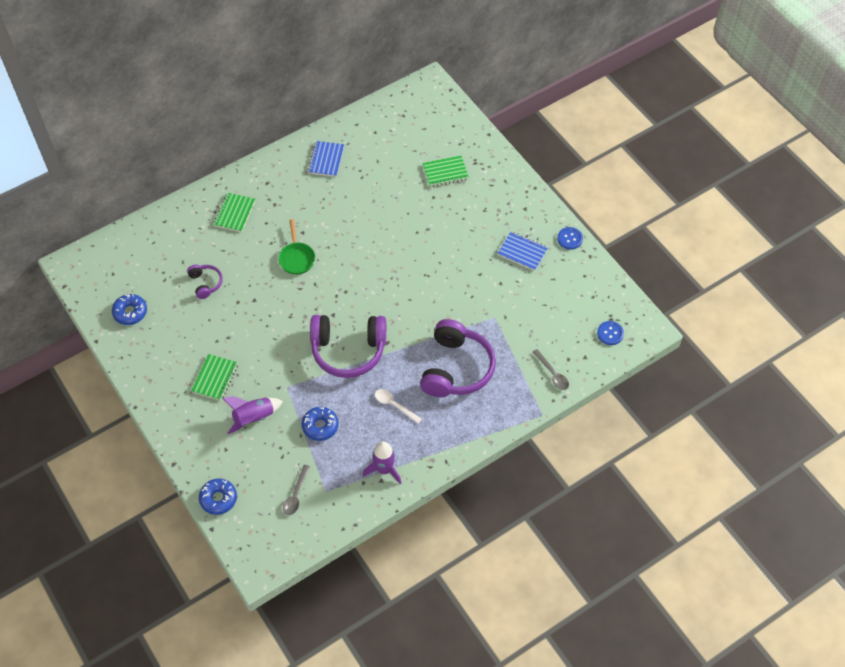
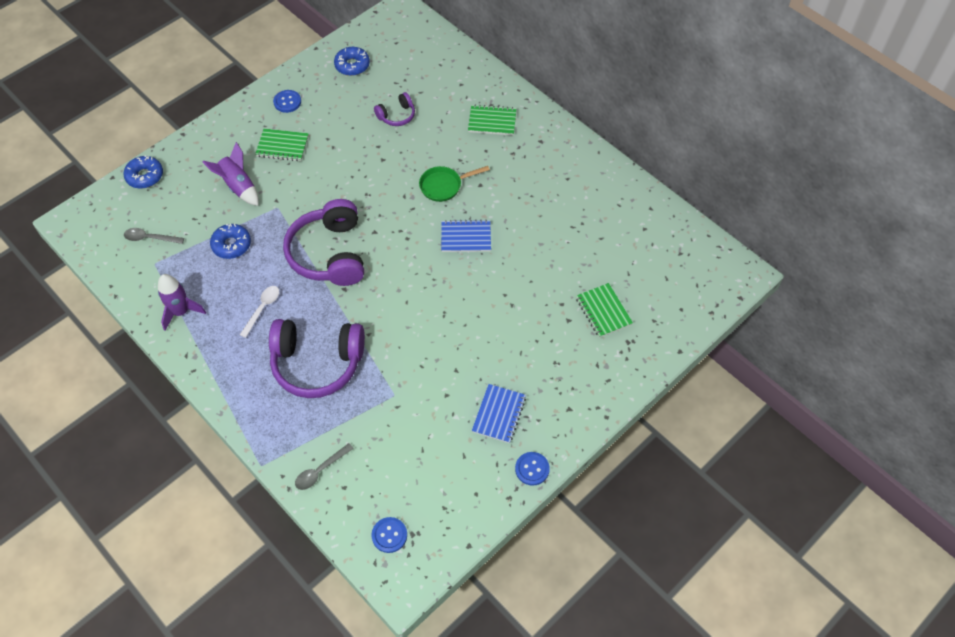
camera: 80 degrees right, 0 degrees up
(160, 370) = (287, 102): none -> blue button
(326, 160) = (588, 188): blue notebook -> blue notebook (466, 237)

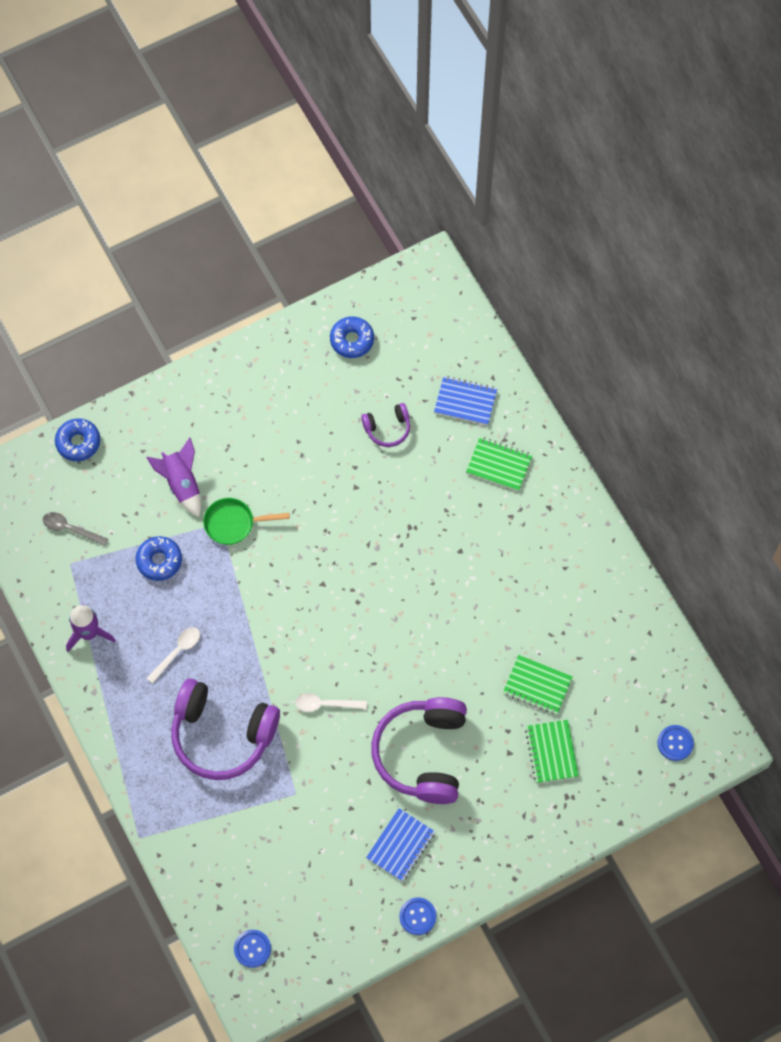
camera: 15 degrees right, 10 degrees up
(282, 146) = (243, 439): green notebook -> green notebook (537, 685)
(287, 102) = (262, 376): blue button -> blue button (675, 743)
(320, 471) = (198, 860): grey spoon -> none
(329, 254) = (265, 600): purple headphones -> purple headphones (422, 754)
(401, 319) = (325, 704): none -> white spoon
(444, 186) = (417, 542): green pan -> green pan (233, 523)
(466, 237) = (424, 617): blue notebook -> blue notebook (465, 401)

